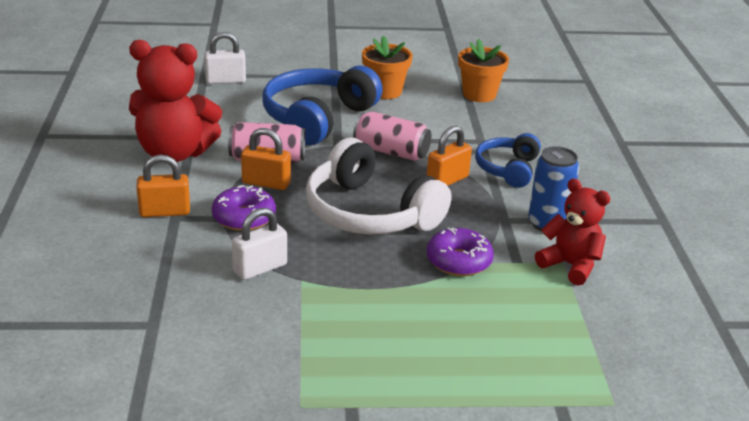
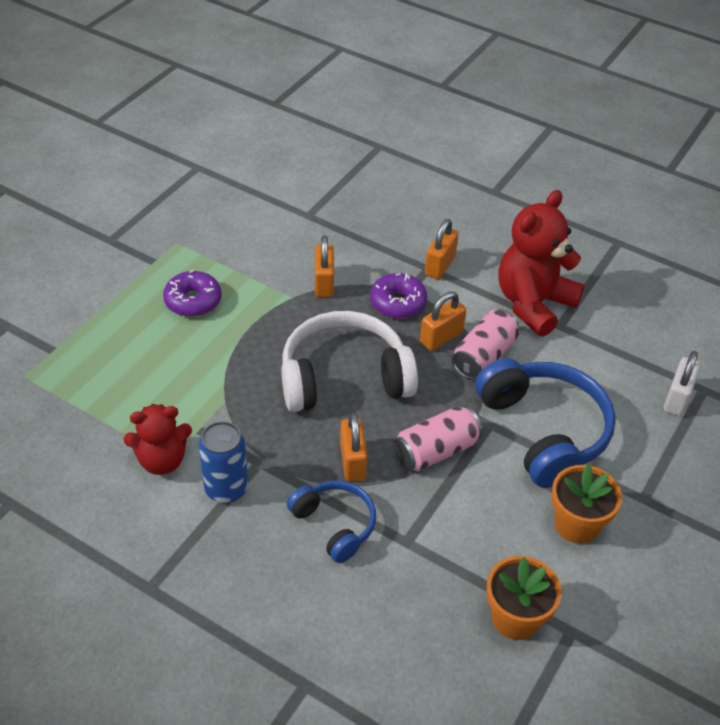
camera: 125 degrees right, 15 degrees up
(260, 268) = (324, 283): white padlock -> orange padlock
(459, 261) = (233, 393): purple donut -> purple donut (193, 301)

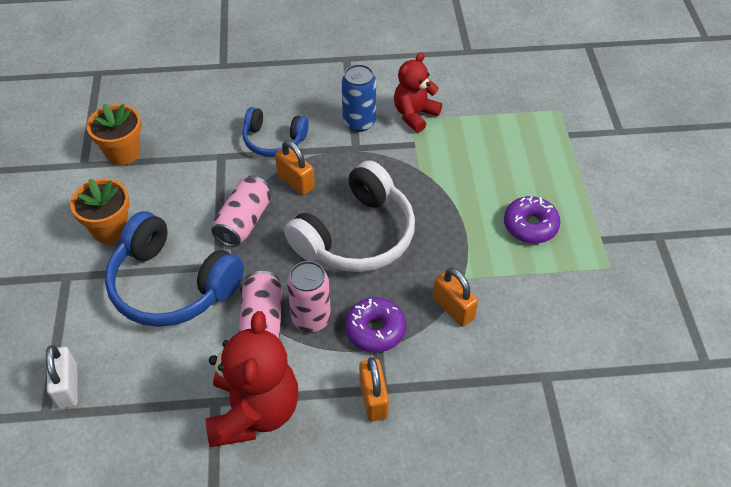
camera: 145 degrees right, 5 degrees up
(441, 337) = (311, 318): orange padlock -> pink can

